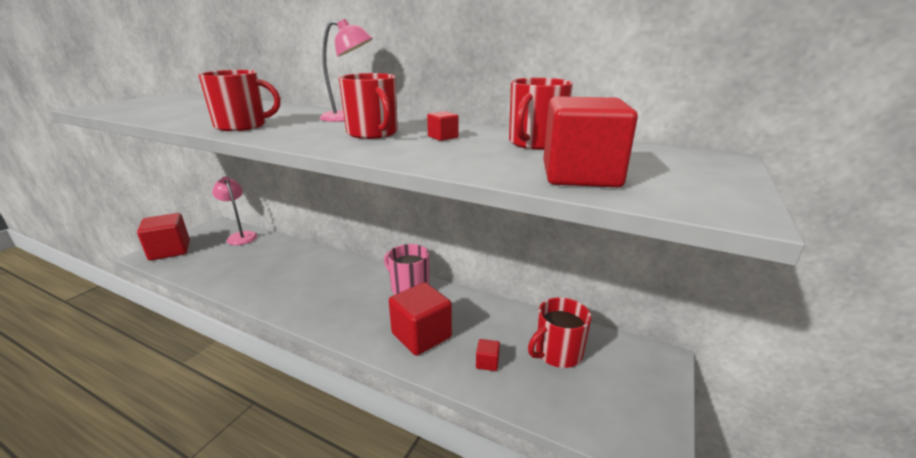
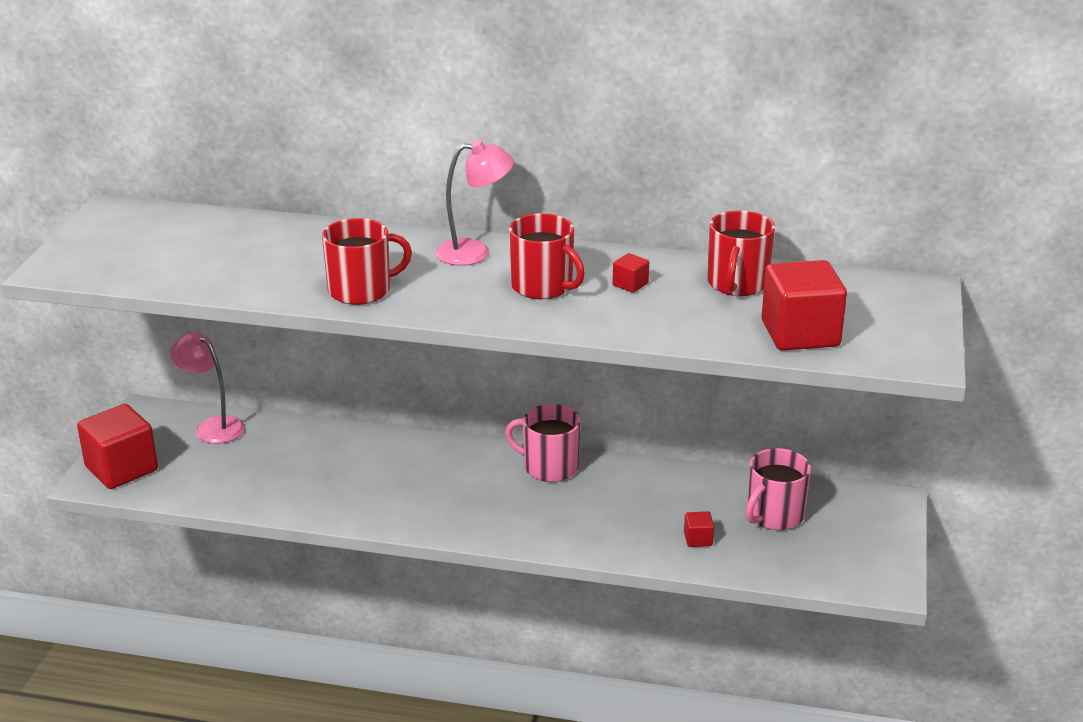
camera: 15 degrees left, 5 degrees up
(421, 335) = (604, 523): red cube -> none
(557, 353) = (774, 515): red mug -> pink mug

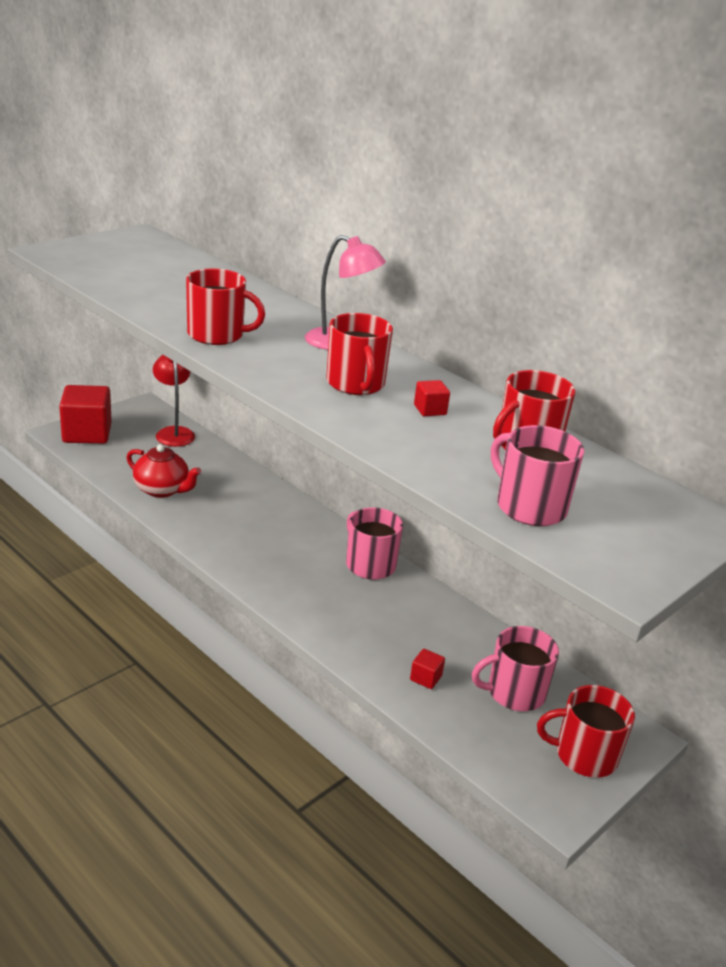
camera: 30 degrees right, 0 degrees up
(213, 426) = (174, 432): pink lamp -> red lamp
(277, 489) = (162, 490): none -> red teapot
(800, 333) = (529, 506): red cube -> pink mug
(868, 536) = (584, 755): none -> red mug

